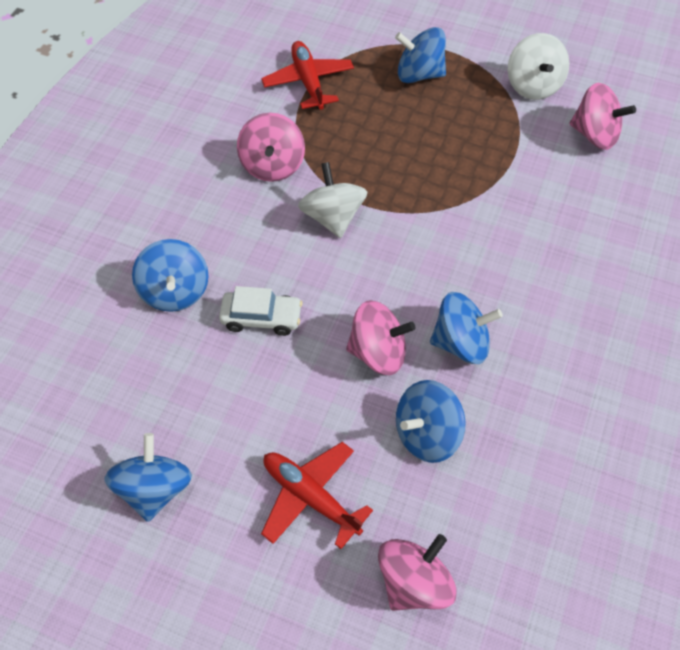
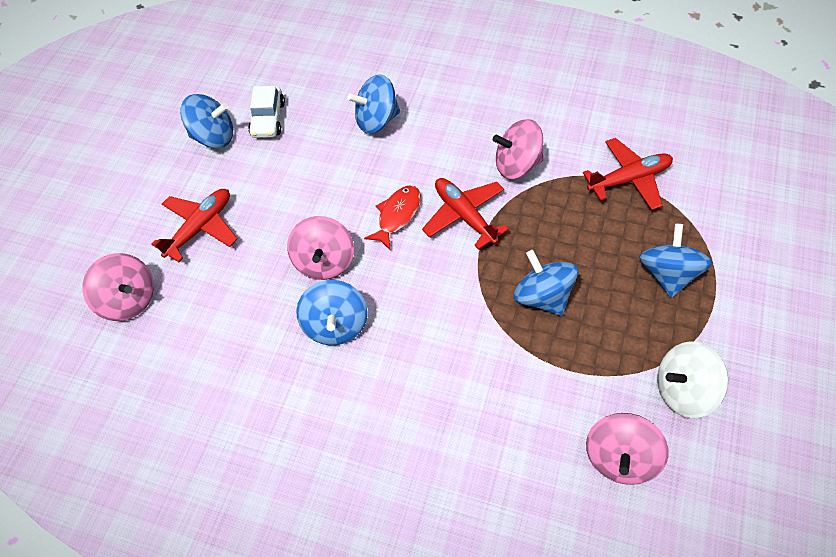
camera: 90 degrees right, 0 degrees up
(261, 318) = (355, 178): white car -> white car (268, 119)
(323, 278) = (397, 215): none -> red fish
(332, 217) = (464, 215): white spinning top -> red plane
(427, 433) = (248, 302): blue spinning top -> blue spinning top (542, 296)

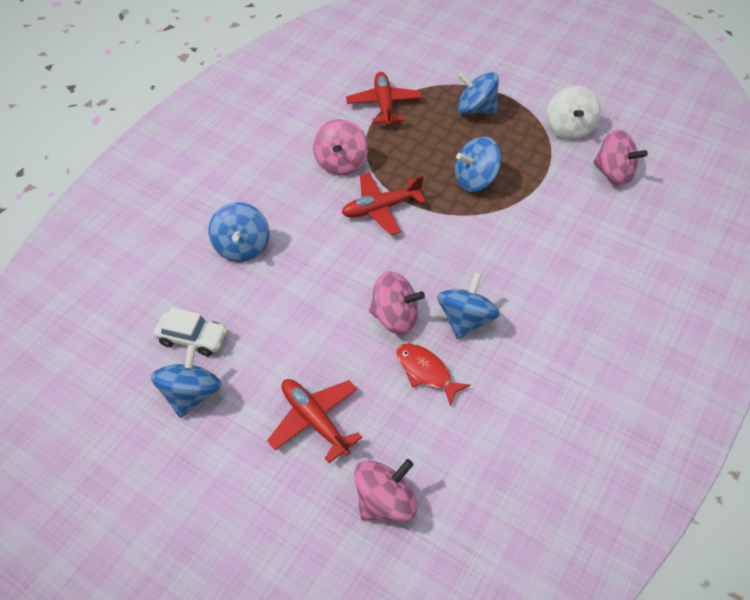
camera: 80 degrees left, 5 degrees down
(336, 325) = (465, 319): blue spinning top -> blue spinning top turned 75 degrees counterclockwise
(397, 215) = (363, 253): red fish -> red fish (426, 372)

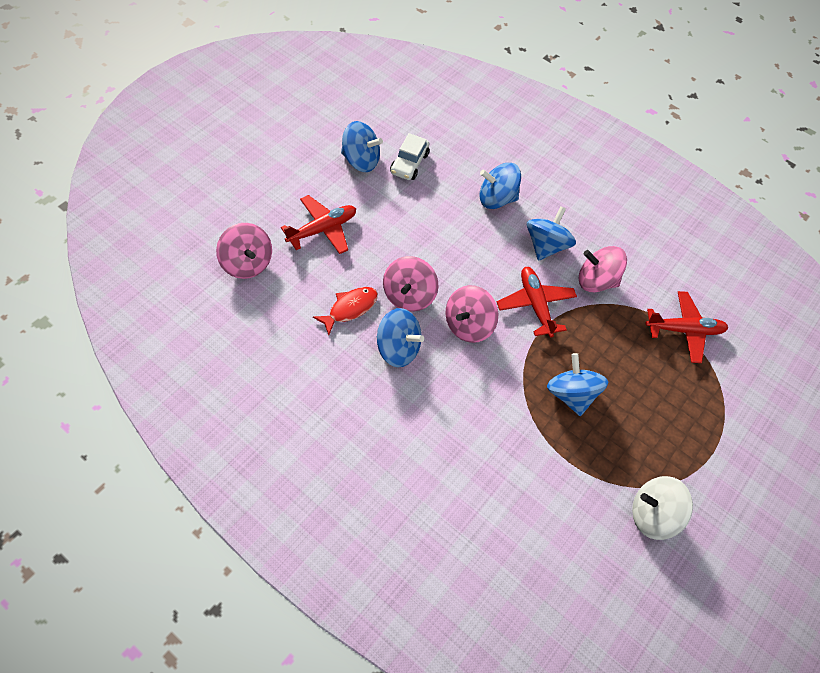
camera: 90 degrees right, 5 degrees up
(475, 109) = (682, 419): blue spinning top -> blue spinning top (546, 246)
(613, 173) = (578, 544): pink spinning top -> pink spinning top (468, 325)

